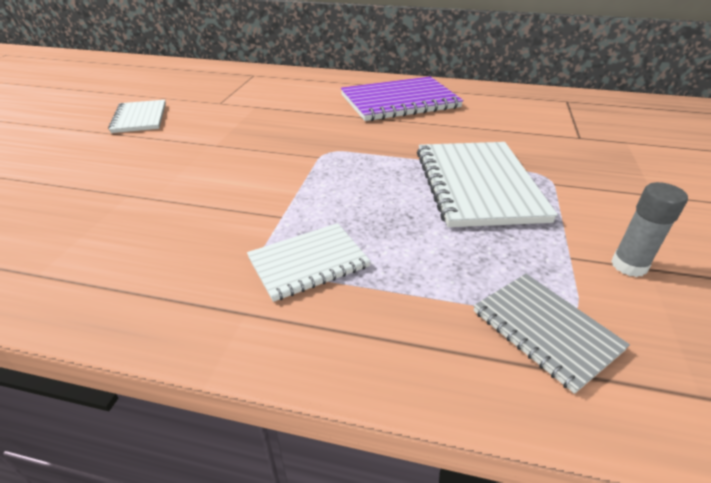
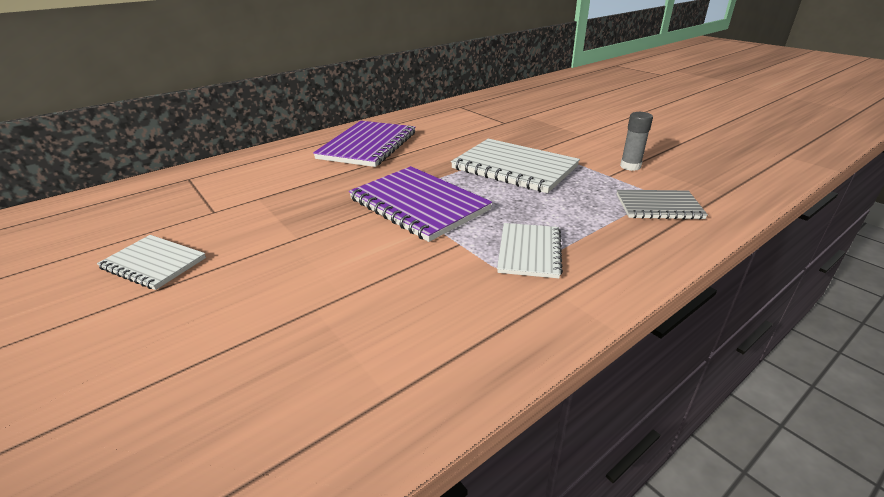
camera: 50 degrees left, 5 degrees down
(326, 168) = (419, 204): none -> purple notebook

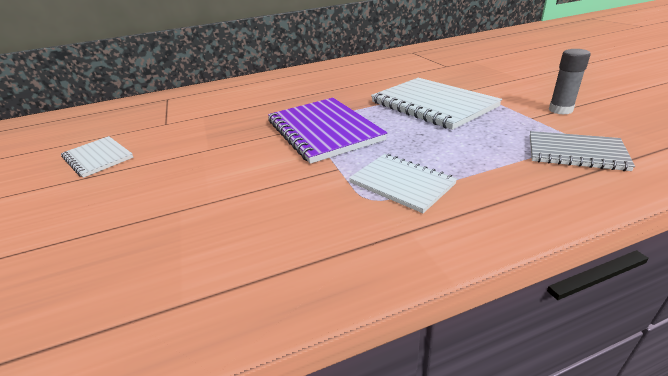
camera: 20 degrees right, 0 degrees up
(367, 146) = (312, 81): purple notebook -> none
(529, 252) = (401, 183): white notebook -> white notebook turned 75 degrees counterclockwise

